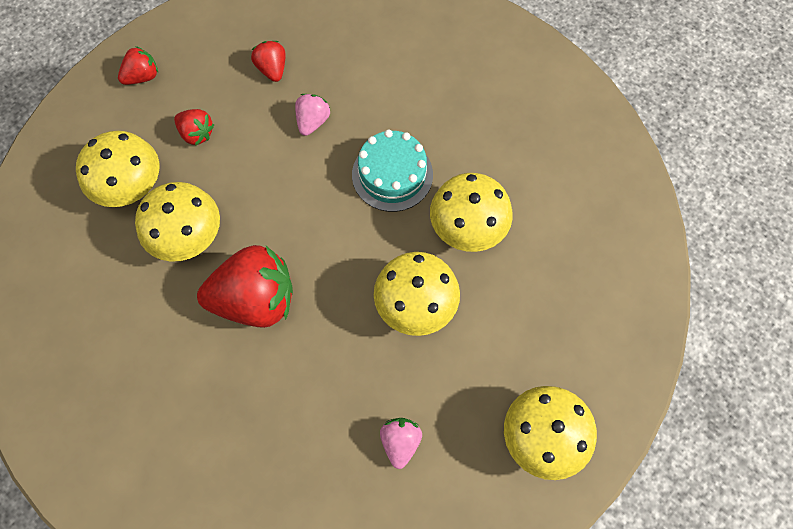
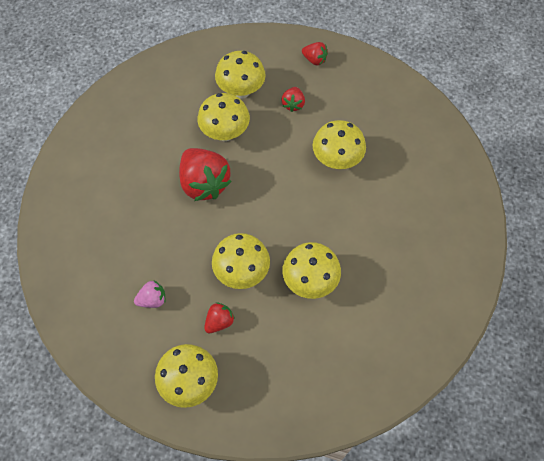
camera: 65 degrees right, 5 degrees down
(272, 69) = (360, 122): red strawberry -> red strawberry (219, 322)
(312, 121) = (336, 160): pink strawberry -> yellow mushroom
(392, 174) = (325, 221): turquoise cake -> none

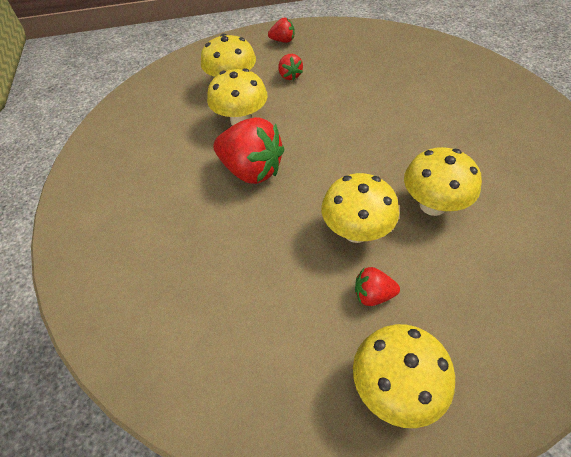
camera: 25 degrees left, 10 degrees down
(152, 300) = (275, 312): pink strawberry -> none
(219, 322) = (373, 295): red strawberry -> red strawberry turned 105 degrees counterclockwise
(336, 160) = (365, 98): yellow mushroom -> none

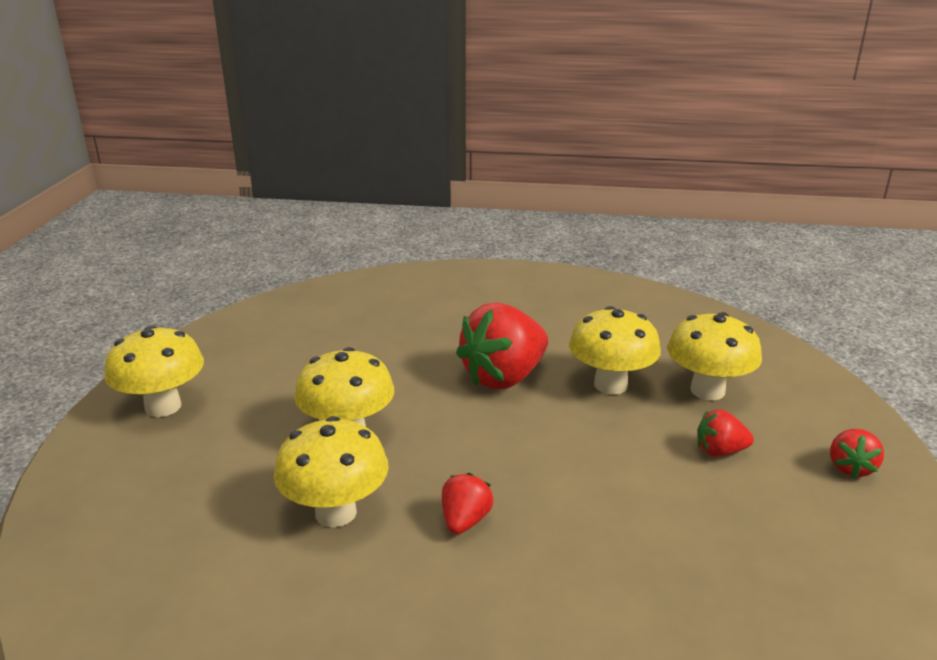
camera: 105 degrees right, 25 degrees down
(373, 295) = (259, 421): red strawberry -> red strawberry (465, 521)

